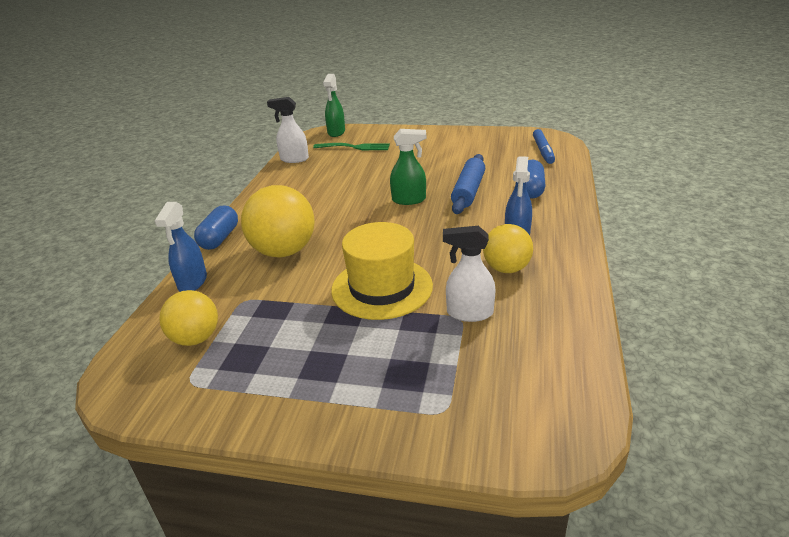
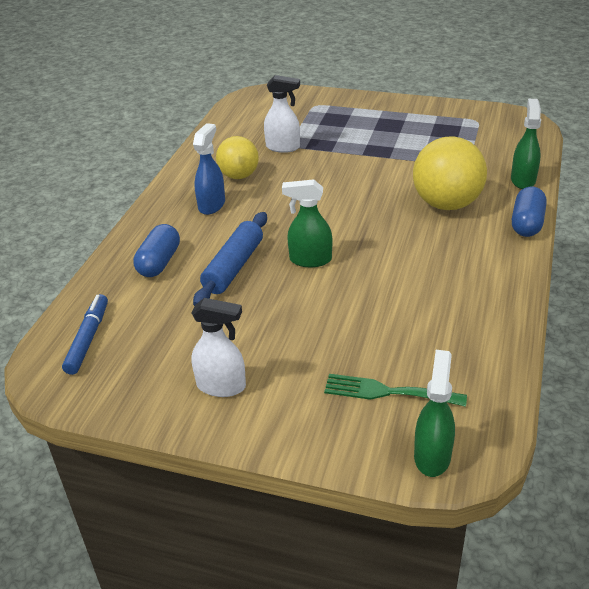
camera: 175 degrees left, 5 degrees up
(192, 282) = (523, 180): blue spray bottle -> green spray bottle
(196, 338) = (489, 141): yellow ball -> none
(294, 159) = (492, 368): white spray bottle -> white spray bottle (222, 386)
(382, 287) = (348, 167): yellow hat -> none

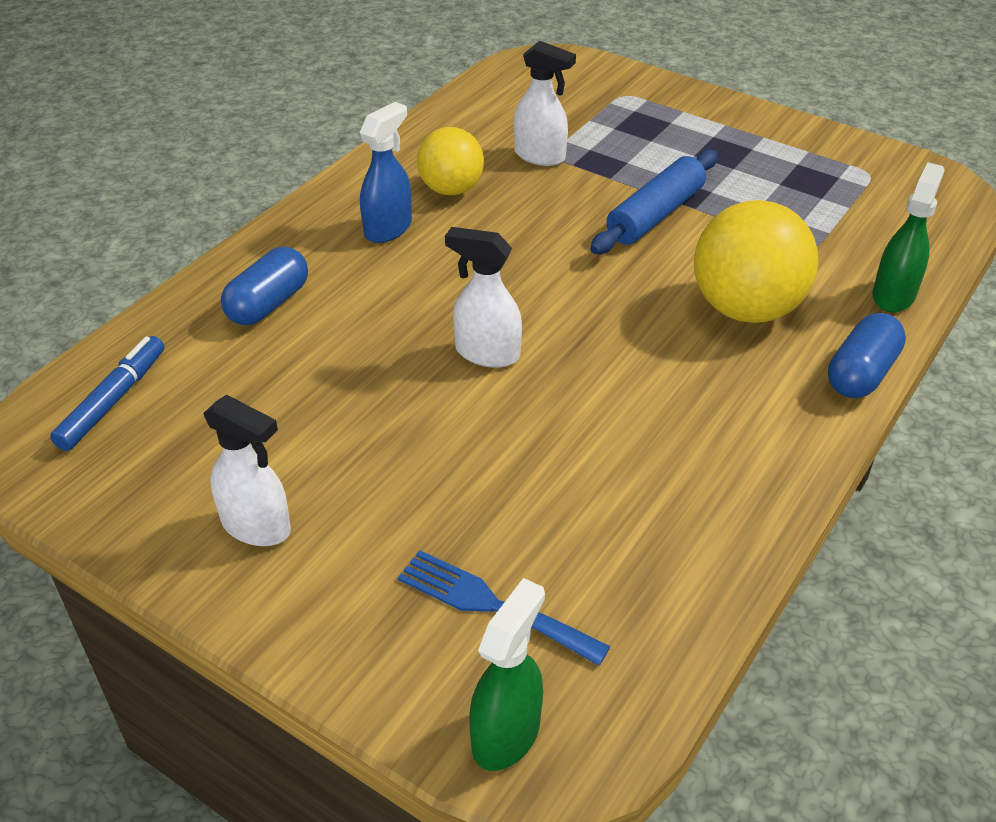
camera: 15 degrees right, 5 degrees up
(233, 267) = (369, 337): blue rolling pin -> blue rolling pin (655, 215)
(310, 260) = (486, 353): green spray bottle -> white spray bottle
(387, 392) = (492, 605): green fork -> blue fork

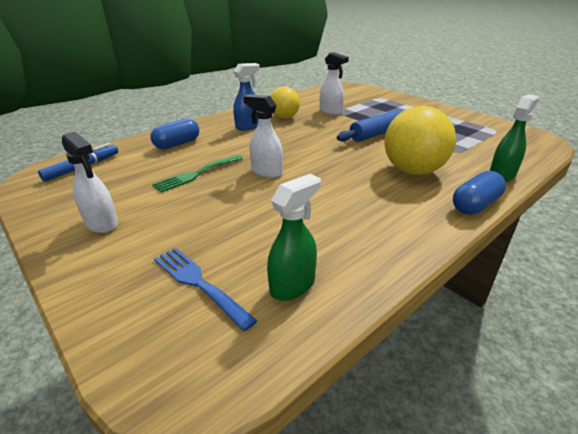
camera: 15 degrees right, 10 degrees down
(358, 381) = (197, 174): none -> green fork
(506, 733) = (158, 362): green spray bottle -> green spray bottle (293, 285)

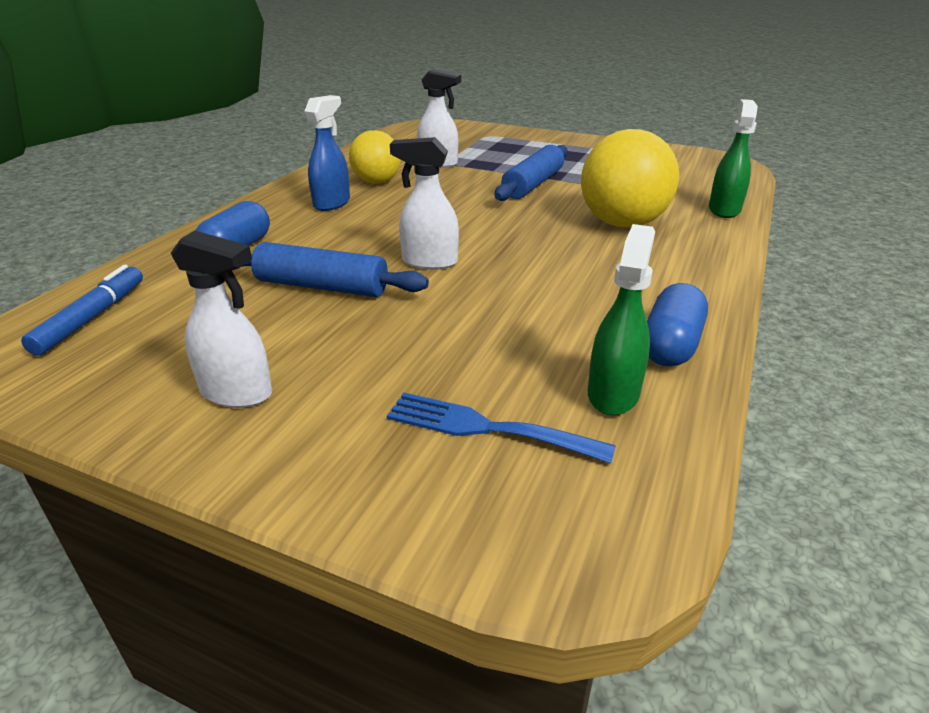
camera: 25 degrees left, 0 degrees up
(197, 174) = (322, 286): green fork -> blue rolling pin
(475, 205) = (727, 250): blue capsule -> blue capsule (670, 345)

